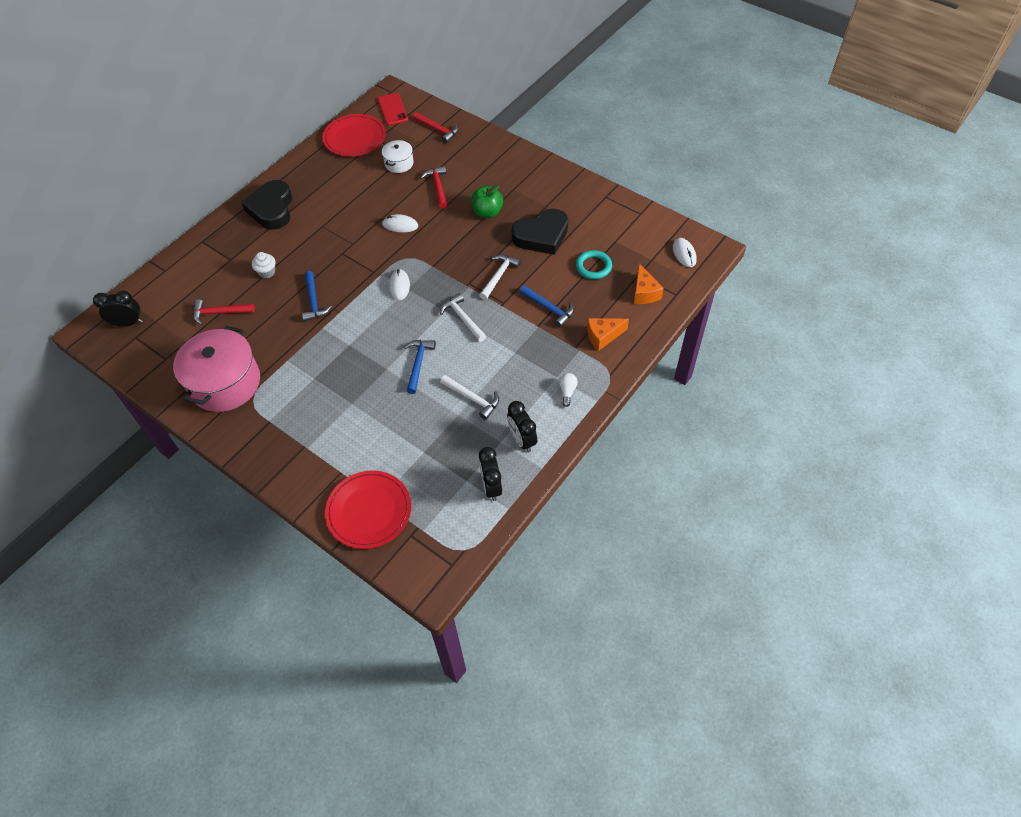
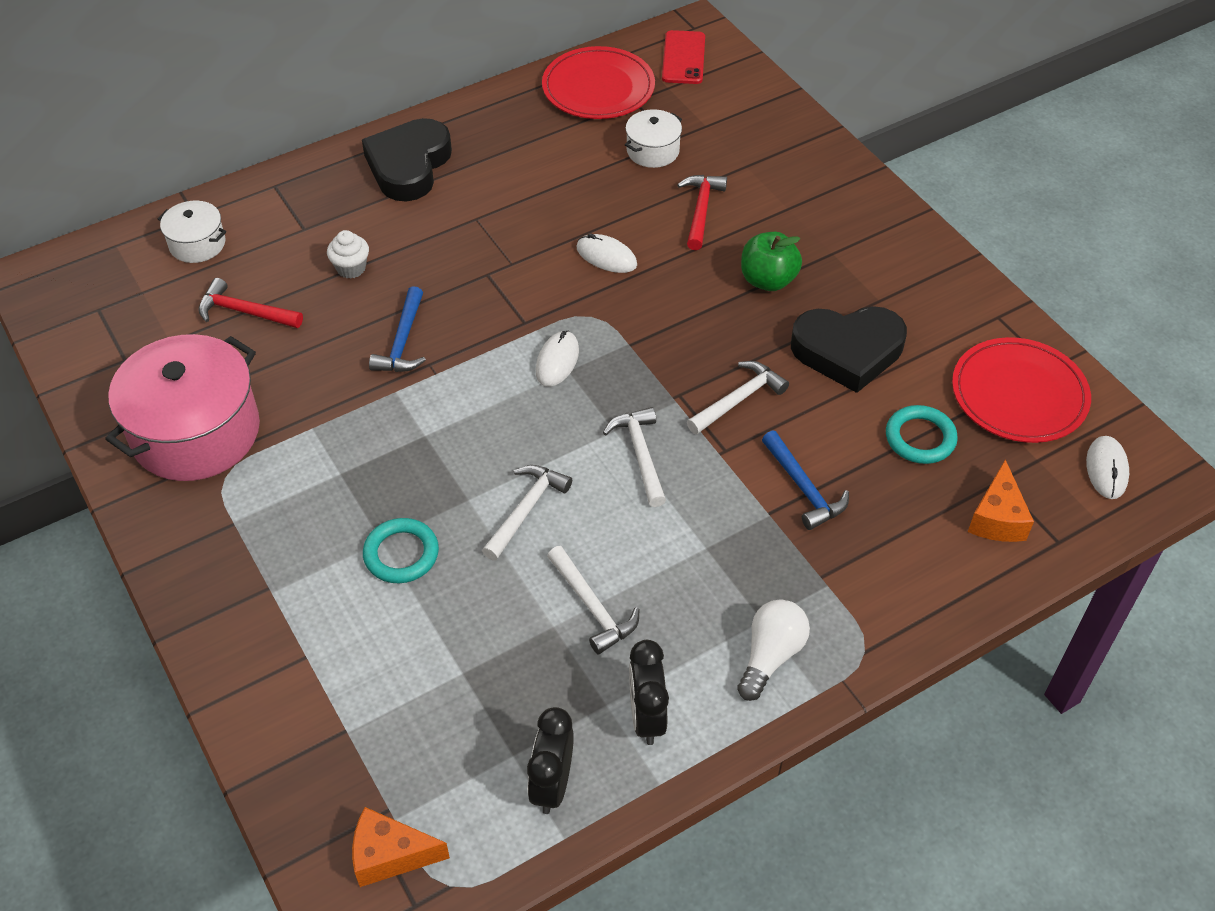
camera: 20 degrees right, 5 degrees down
(128, 323) = (98, 282): black clock -> none
(174, 285) = (197, 244): none -> white pot
(365, 406) = (401, 554): none -> turquoise ring
(369, 511) = (319, 746): red plate -> red plate (1019, 394)
(418, 364) = (526, 510): blue hammer -> white hammer
(437, 130) = (745, 113): red hammer -> none
(567, 391) = (770, 655): white light bulb -> white light bulb, size x1.58
(603, 336) = (882, 574): orange cheese -> orange cheese (390, 855)

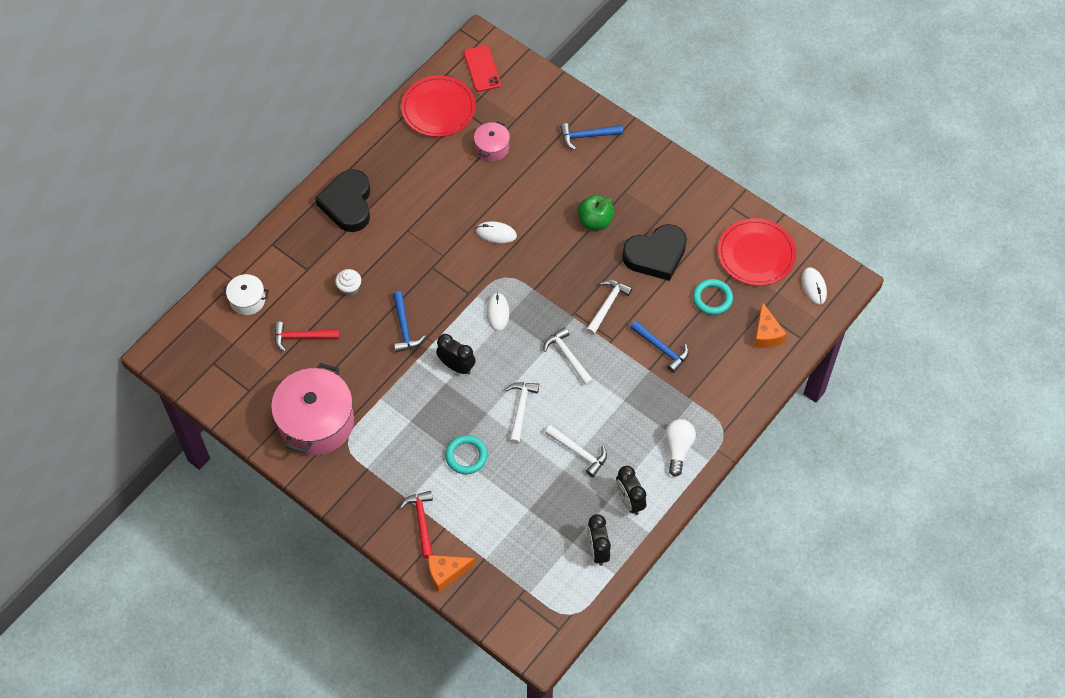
camera: 20 degrees left, 10 degrees up
(390, 855) = (536, 610): orange cheese -> orange cheese (446, 573)
(454, 417) = (456, 366): none -> black clock
(653, 151) = (492, 148): white pot -> pink pot
(701, 210) = (538, 183): red hammer -> red hammer (421, 522)
(803, 171) = (587, 136): none -> blue hammer

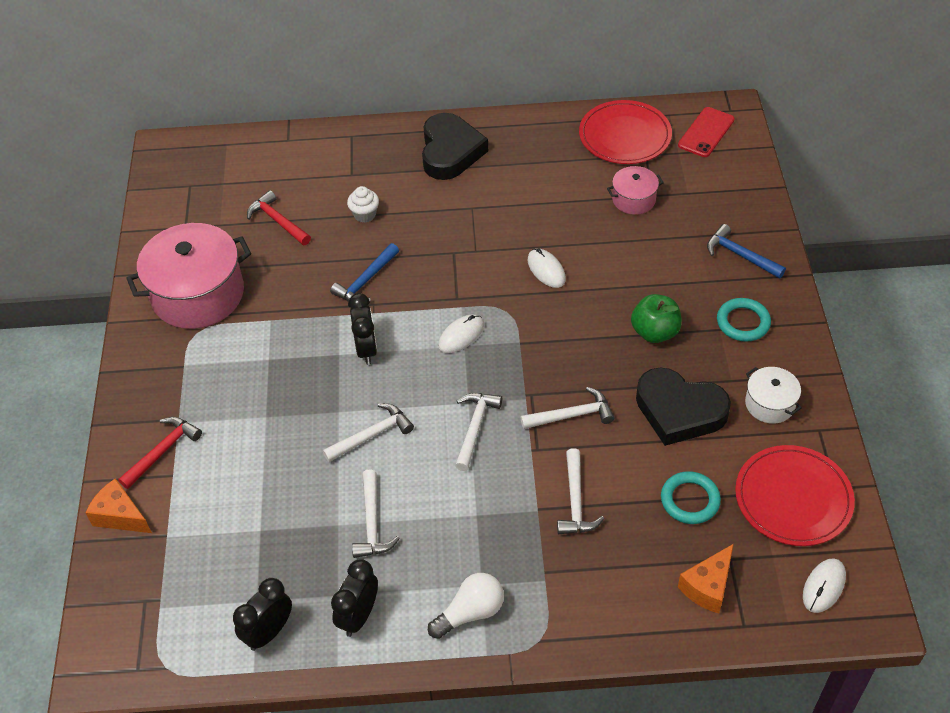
camera: 50 degrees right, 10 degrees down
(247, 300) = (277, 161): white pot -> white pot (770, 404)
(348, 204) = (450, 151): black heart -> black heart turned 135 degrees clockwise
(466, 456) = (272, 431): turquoise ring -> turquoise ring (743, 322)
(661, 348) = (575, 501): blue hammer -> white hammer

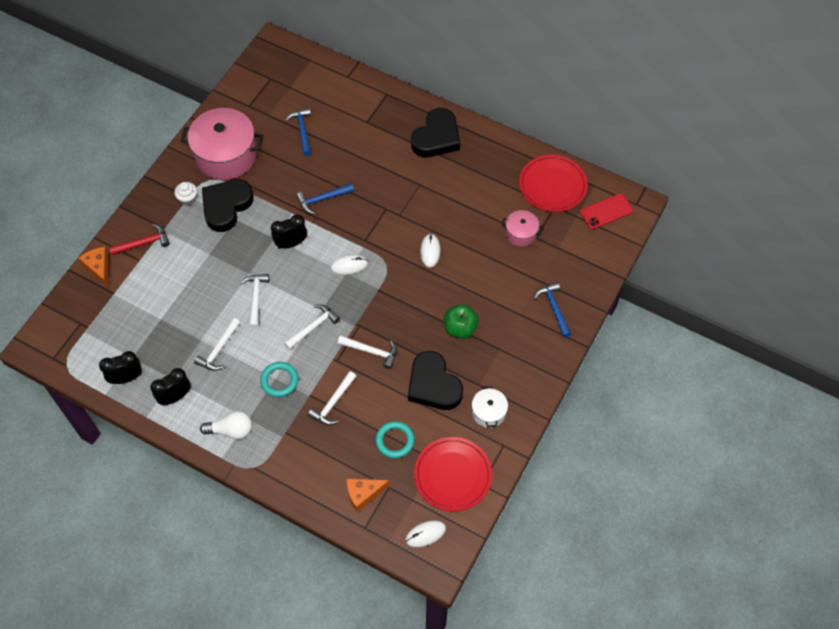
camera: 30 degrees right, 10 degrees up
(245, 351) = (226, 206): none -> black heart
(278, 221) = (302, 131): red hammer -> blue hammer
(365, 215) = (354, 154): white cupcake -> white cupcake (188, 199)
(366, 349) = (291, 243): black clock -> black clock turned 135 degrees counterclockwise
(371, 435) = (256, 298): white hammer -> white hammer turned 90 degrees counterclockwise
(743, 322) = (517, 353): turquoise ring -> turquoise ring (279, 380)

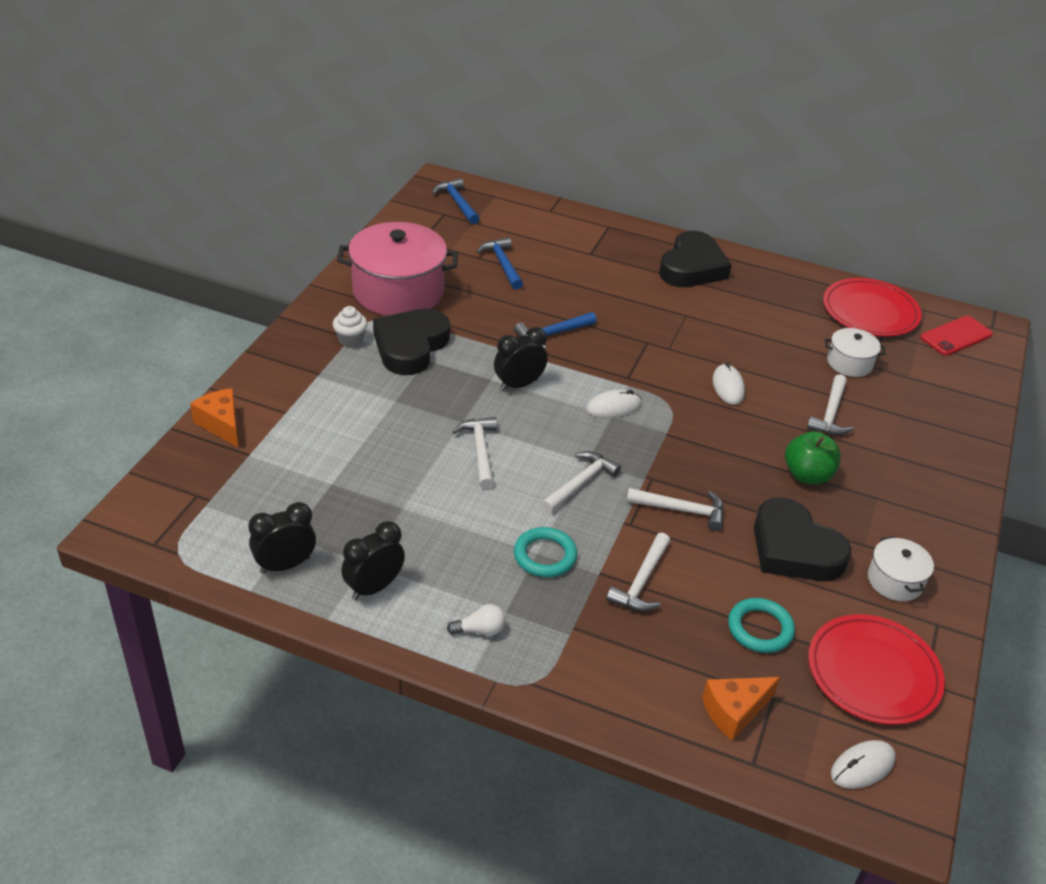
camera: 10 degrees left, 20 degrees down
(143, 243) = (289, 392): red hammer -> none
(219, 349) = (435, 519): white hammer -> white hammer (830, 413)
(231, 430) = (480, 630): white light bulb -> white light bulb, size x0.63
(521, 233) = (849, 363): pink pot -> white pot
(554, 308) = (935, 446): blue hammer -> blue hammer (457, 203)

